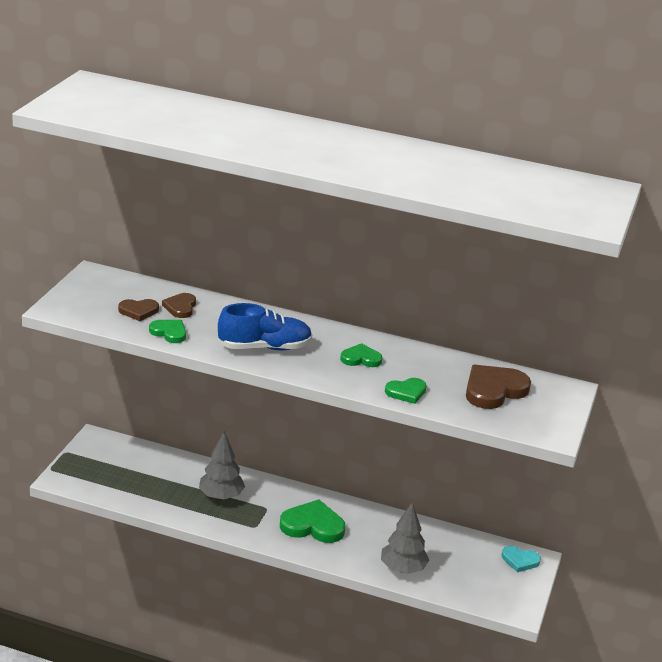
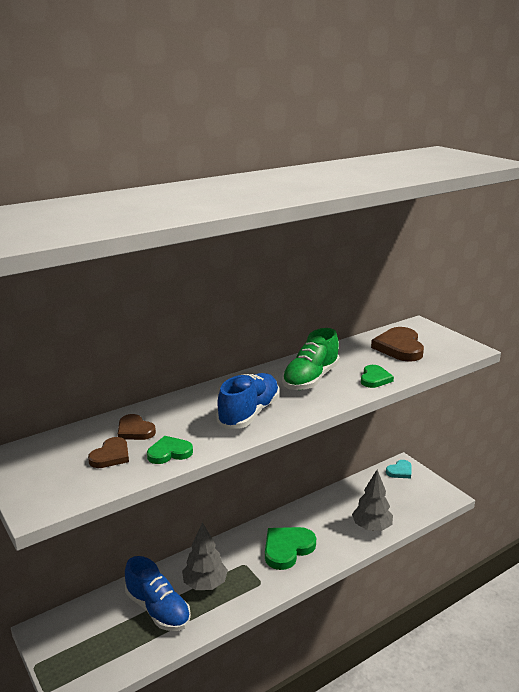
camera: 50 degrees left, 5 degrees down
(170, 484) = (158, 609): none -> blue shoe
(361, 359) = (310, 379): green heart -> green shoe

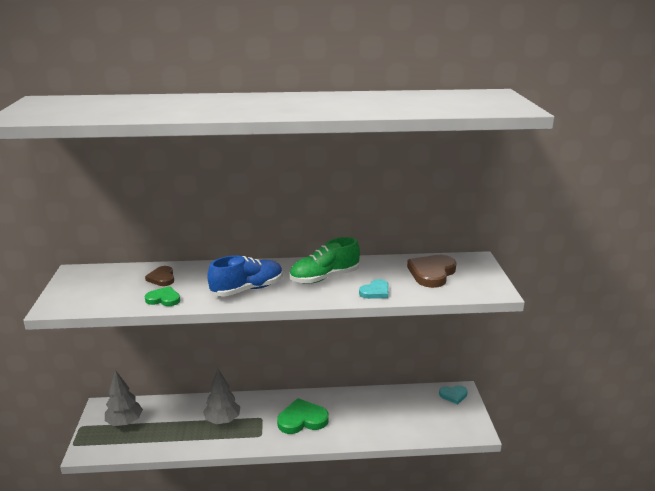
camera: 30 degrees right, 0 degrees up
(111, 456) = (128, 290): brown heart -> none
(158, 609) = (178, 424): blue shoe -> none
(371, 527) = (384, 430): grey tree -> grey tree (125, 422)
(374, 379) = (375, 292): green heart -> turquoise heart

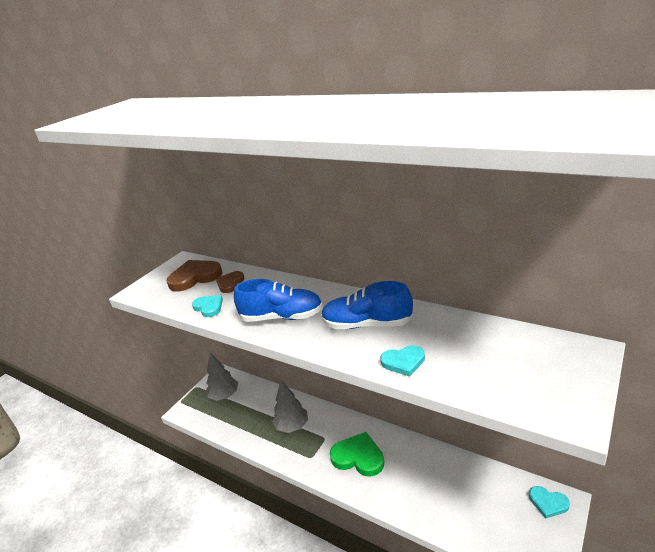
camera: 40 degrees right, 5 degrees up
(163, 299) = (209, 307): green heart -> turquoise heart
(324, 278) = (367, 324): green shoe -> blue shoe
(432, 273) = (500, 356): brown heart -> brown heart (195, 277)

